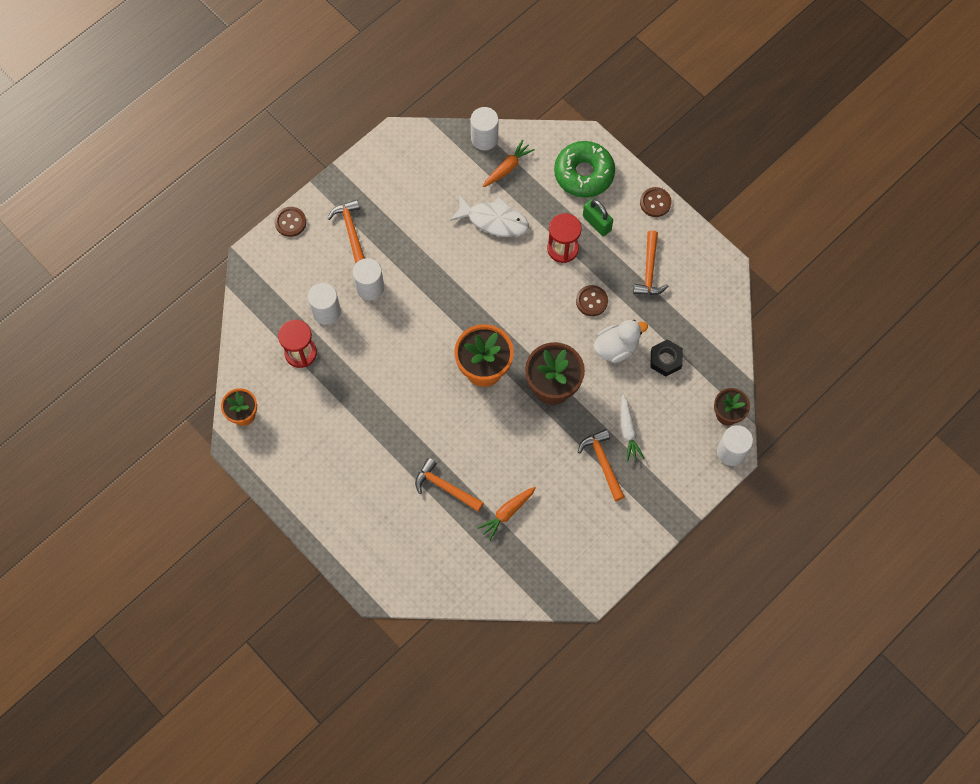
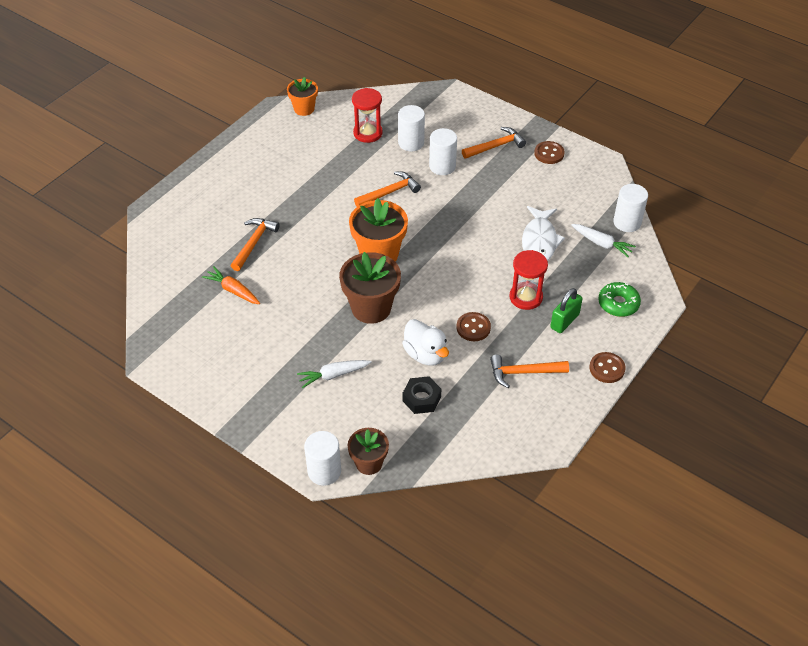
camera: 80 degrees right, 20 degrees down
(290, 222) = (491, 109): brown button -> brown button (549, 153)
(507, 167) = (601, 243): orange carrot -> white carrot
(584, 174) = (618, 304): green donut -> green donut, size x0.63
(603, 462) = (295, 358): orange hammer -> orange hammer (389, 192)

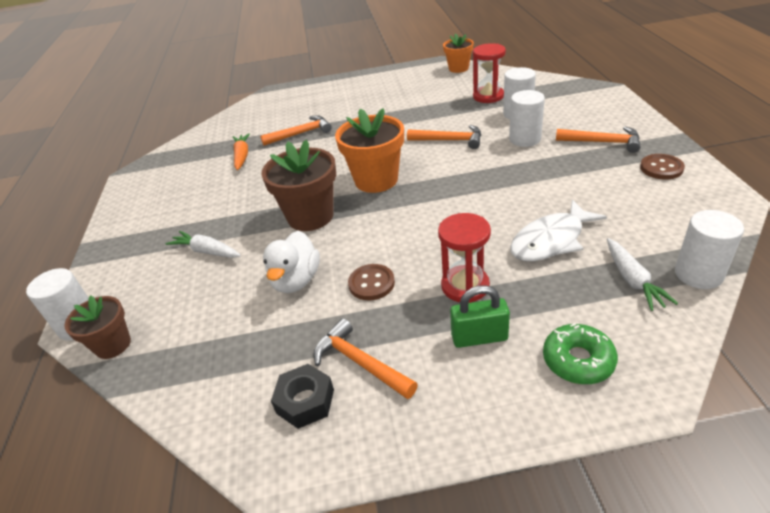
camera: 50 degrees right, 10 degrees down
(421, 399) = (235, 318): black nut -> black nut (305, 401)
(607, 368) = (465, 432): brown button -> none

